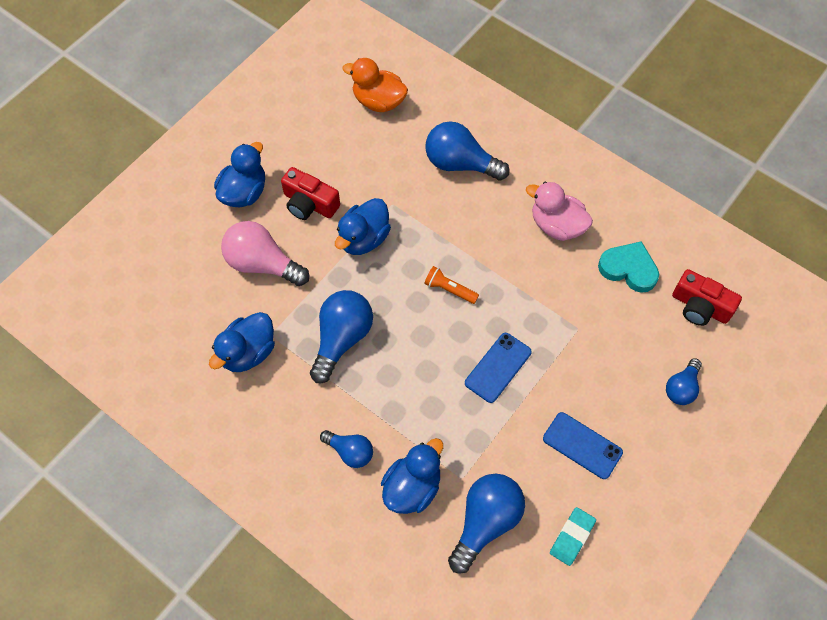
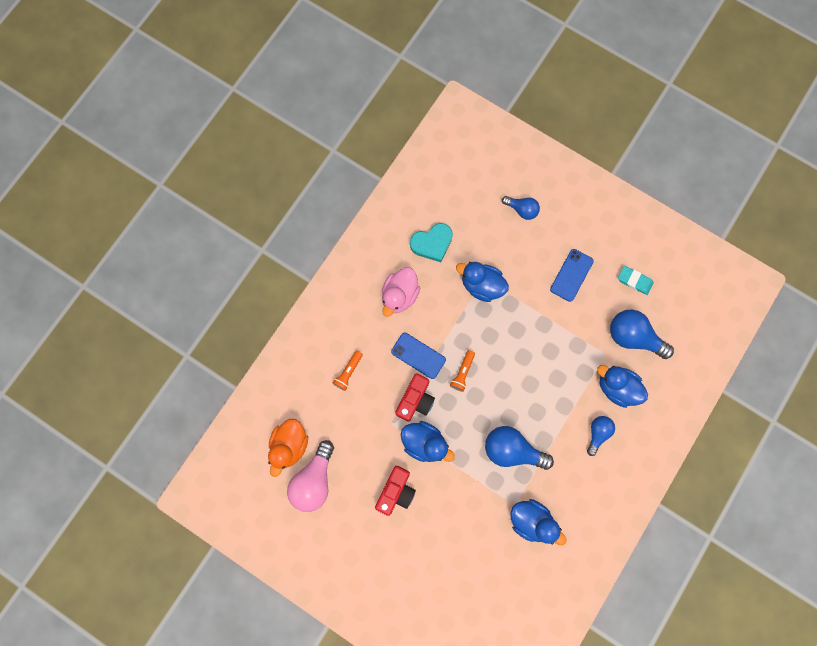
camera: 95 degrees left, 15 degrees up
(244, 192) = (390, 548): blue duck -> blue duck (481, 285)
(262, 264) = (455, 521): pink light bulb -> pink light bulb (314, 480)
(460, 164) = (348, 372): blue light bulb -> orange flashlight
(498, 367) = (521, 334): blue phone -> blue phone (418, 355)
(628, 269) = (432, 243): turquoise heart -> turquoise heart turned 135 degrees counterclockwise
(700, 307) = (458, 195): red camera -> red camera (415, 400)

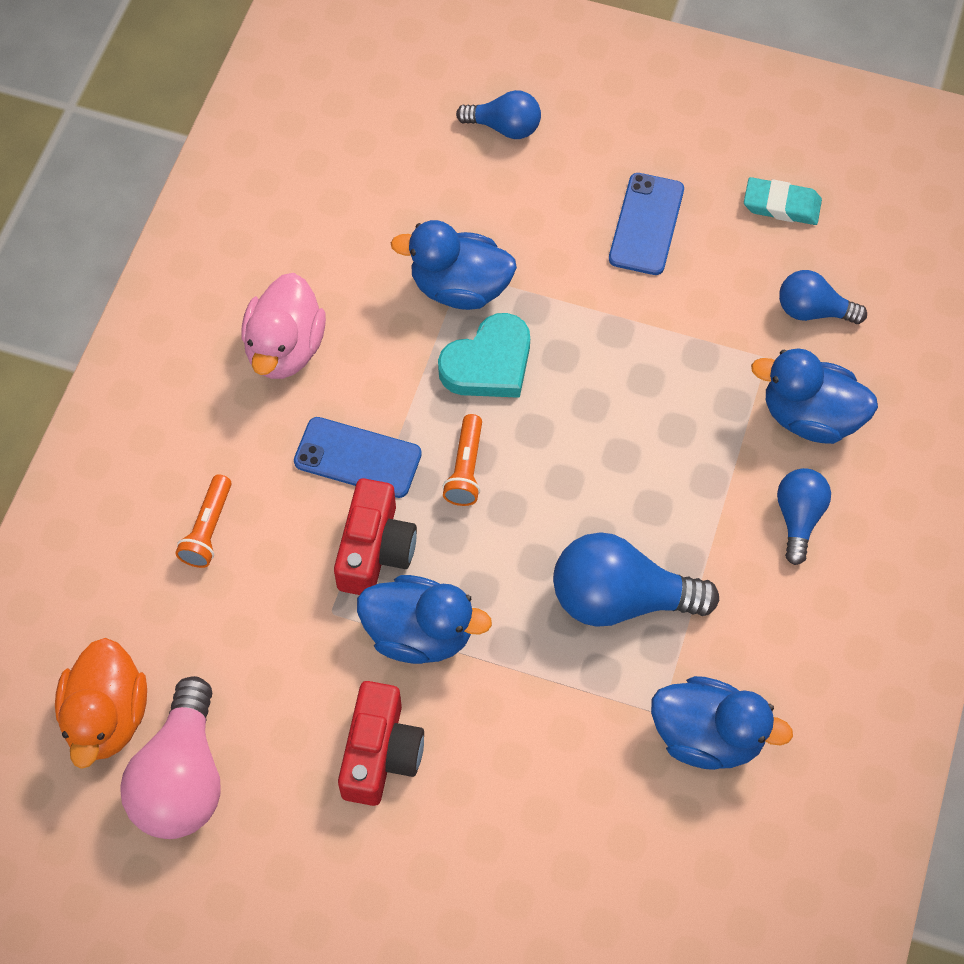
camera: 15 degrees left, 15 degrees down
(432, 243) = (330, 232): turquoise heart -> turquoise heart (489, 363)
(633, 337) = (813, 310): blue light bulb -> blue light bulb, size x0.59

